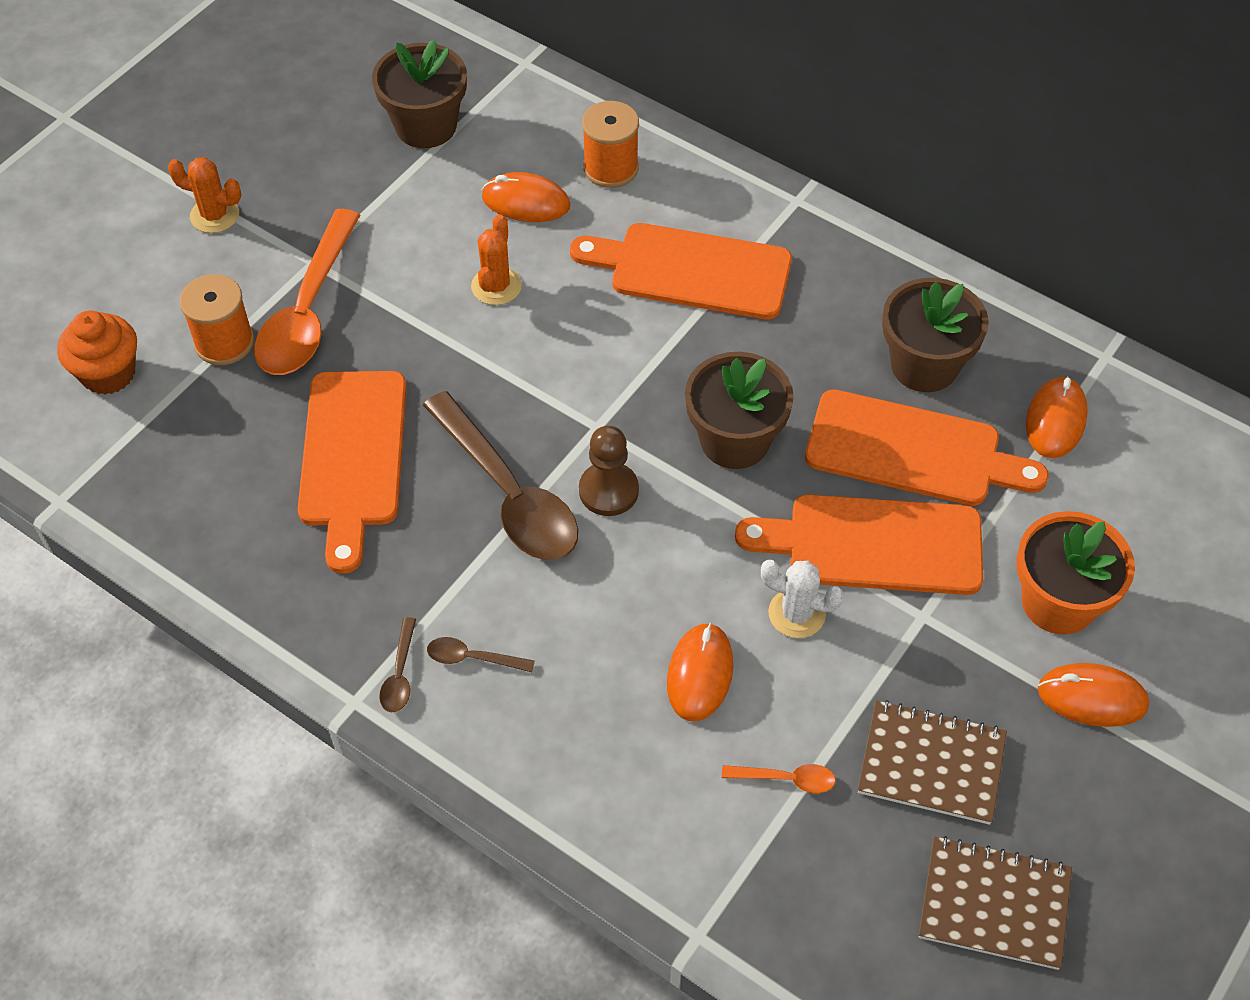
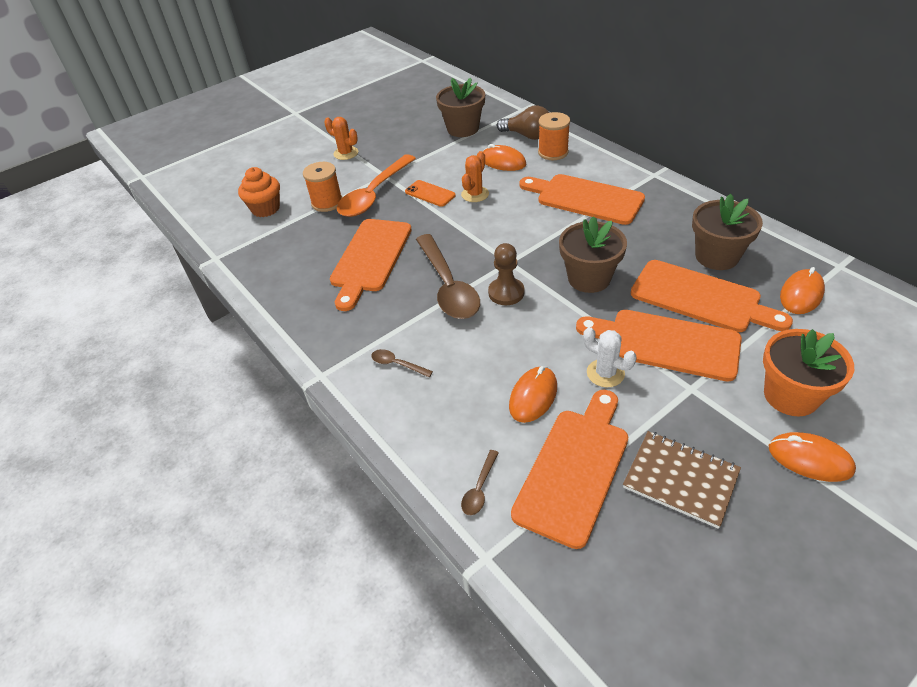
camera: 20 degrees right, 10 degrees down
(400, 674) = (352, 365): brown spoon -> brown spoon (479, 489)
(413, 295) = (430, 193): none -> orange phone
(554, 131) = (527, 136): none -> brown light bulb
(786, 779) = (574, 469): orange spoon -> orange cutting board
(994, 904) = (713, 586): brown notebook -> none

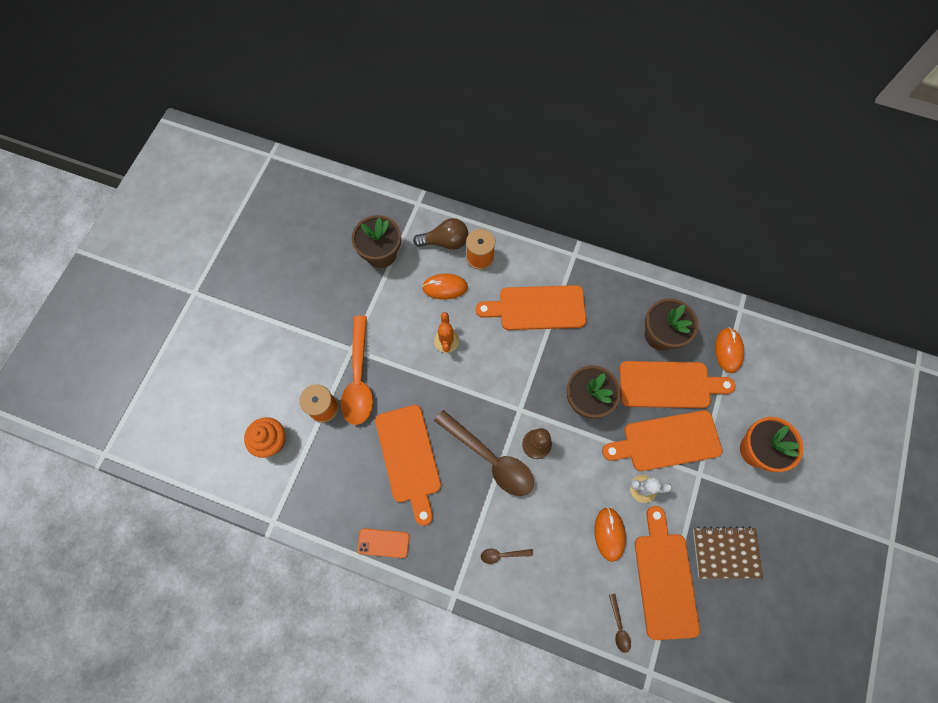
camera: 35 degrees left, 25 degrees up
(346, 153) = (293, 333): orange cactus -> none
(430, 193) = (407, 356): orange phone -> orange phone (383, 543)
(810, 459) = (785, 497): orange mouse -> none

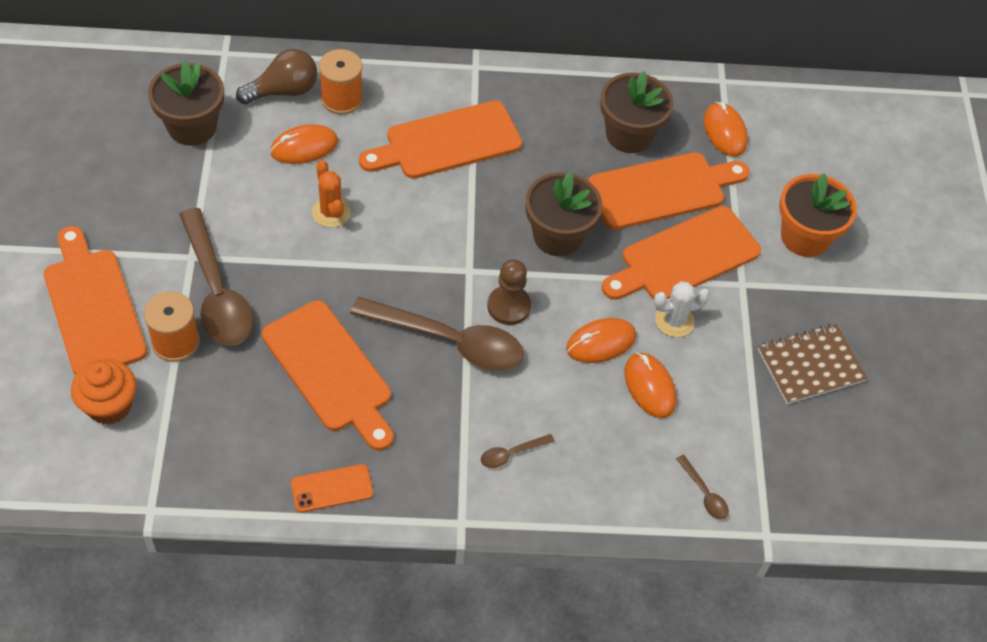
camera: 25 degrees left, 15 degrees down
(359, 378) = (216, 291): orange spoon -> brown spoon
(588, 490) = (601, 343): none -> orange mouse
(664, 579) = (743, 419): orange cutting board -> orange cutting board (93, 307)

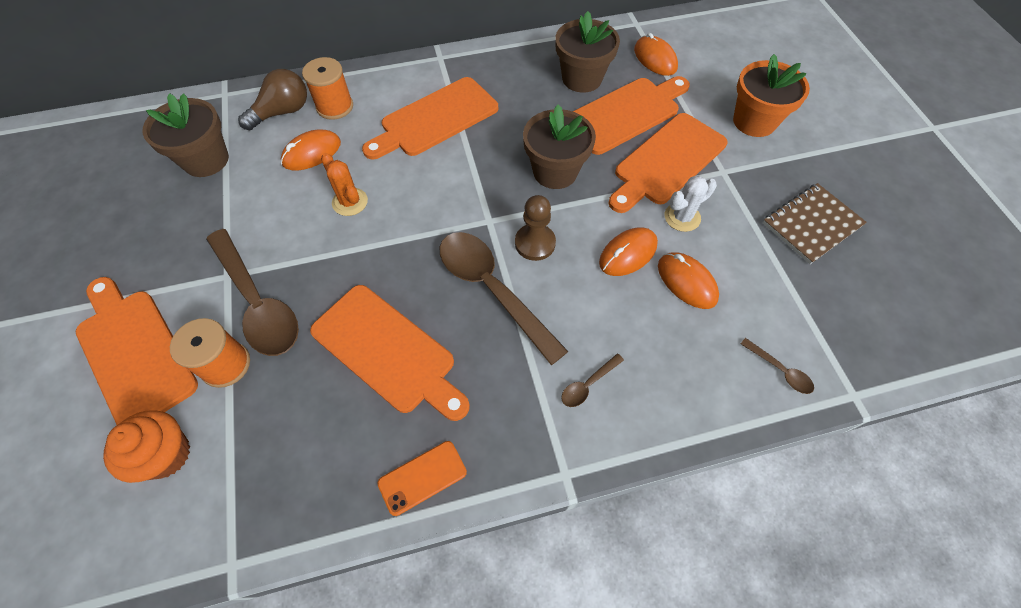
camera: 10 degrees left, 5 degrees up
(449, 341) = (492, 290): brown spoon -> brown spoon turned 135 degrees counterclockwise

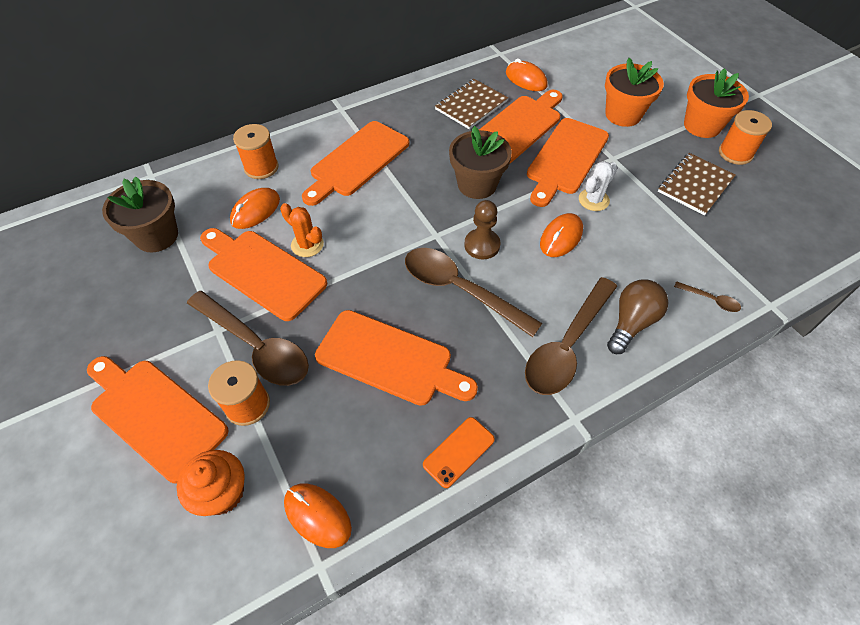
camera: 15 degrees left, 5 degrees down
(282, 112) = (214, 181): brown light bulb -> brown light bulb (631, 323)
(294, 222) = (263, 272): none -> orange cutting board
(582, 78) = (471, 105): brown flower pot -> brown notebook
(588, 384) = (567, 346): brown spoon -> brown spoon, size x2.38
(686, 282) = (615, 249): orange mouse -> orange mouse (317, 516)
(847, 153) = (702, 125): none -> orange flower pot
(877, 195) = (735, 153): none -> orange spool

